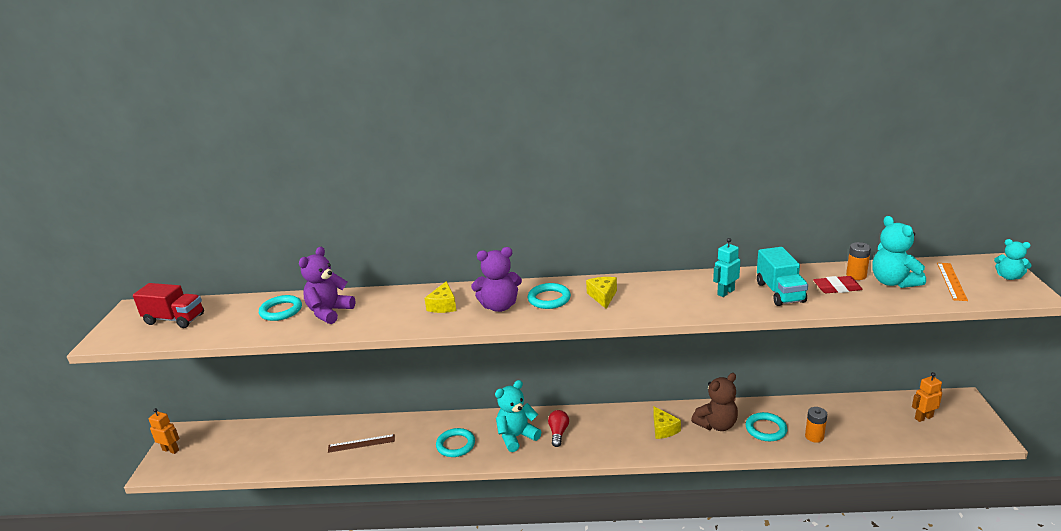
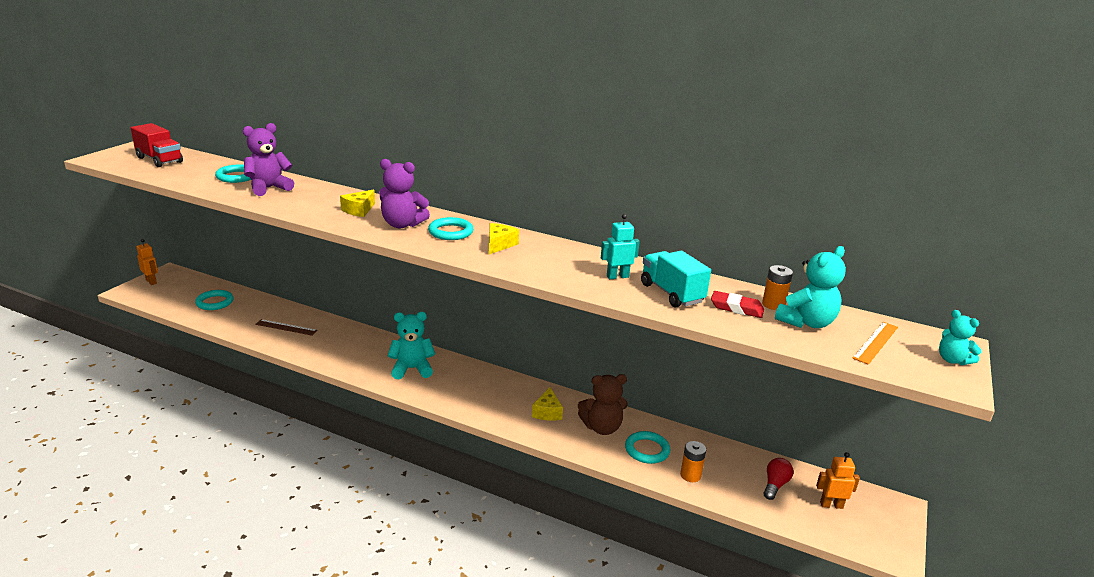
camera: 20 degrees right, 0 degrees up
(455, 445) = (356, 356): turquoise ring -> turquoise ring (215, 302)
(558, 433) = (450, 379): red light bulb -> red light bulb (775, 485)
(780, 292) = (671, 293): turquoise truck -> turquoise truck turned 135 degrees clockwise
(893, 282) = (806, 322): turquoise teddy bear -> turquoise teddy bear turned 135 degrees counterclockwise

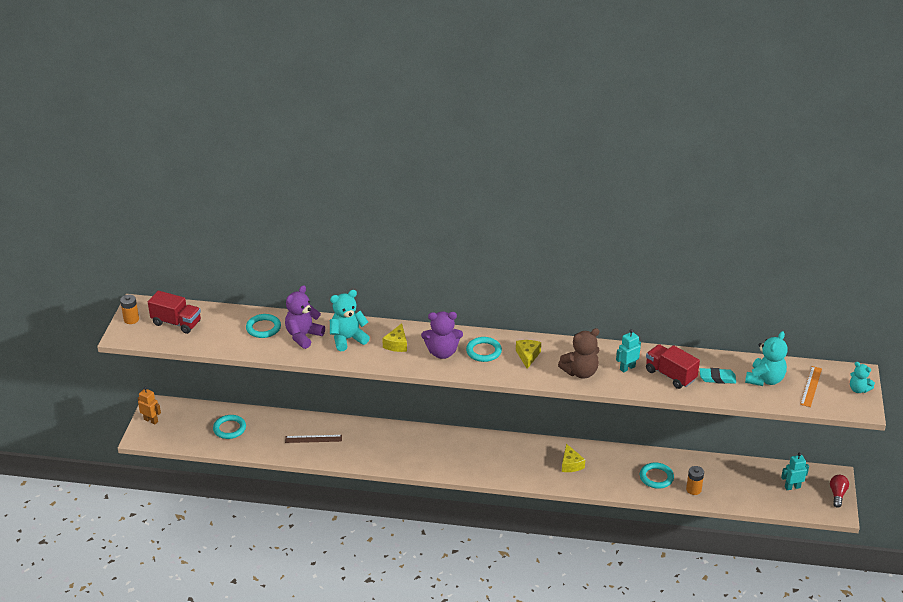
camera: 15 degrees left, 10 degrees up
(412, 369) = (445, 453): turquoise teddy bear -> turquoise teddy bear (348, 339)
(602, 427) = (616, 467): brown teddy bear -> brown teddy bear (580, 372)
(671, 293) = (670, 375): turquoise truck -> red truck
(736, 308) = (717, 378): red eraser -> turquoise eraser
(773, 305) = (739, 368): orange battery -> orange battery (131, 319)
(775, 485) = (752, 482): red light bulb -> red light bulb (837, 494)
(831, 505) = (792, 487): orange robot -> turquoise robot

